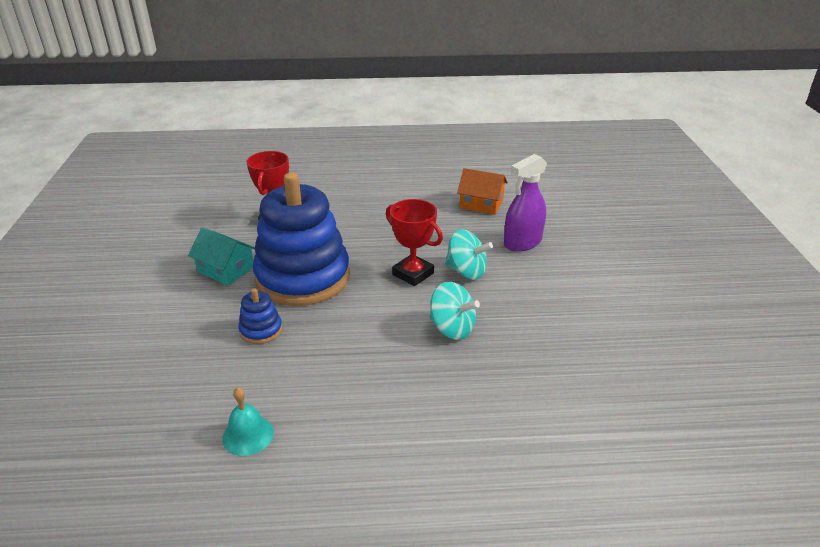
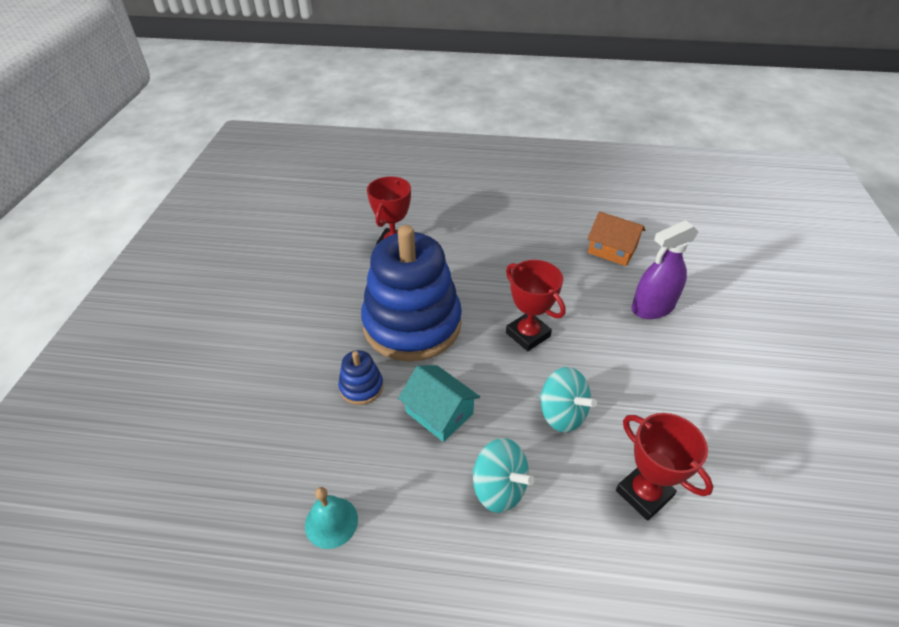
camera: 10 degrees right, 10 degrees up
(226, 269) = (336, 304): turquoise house -> turquoise house (439, 412)
(466, 271) = (586, 339): turquoise spinning top -> turquoise spinning top (499, 488)
(531, 376) = (644, 493): none -> red trophy

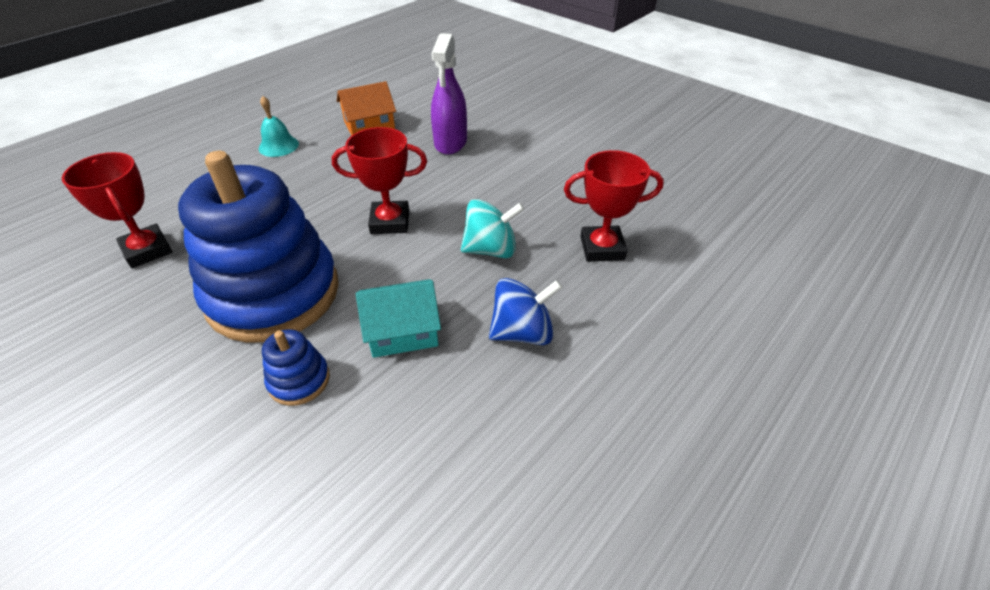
camera: 55 degrees left, 0 degrees up
(331, 522) = (438, 498): turquoise bell -> turquoise bell (278, 146)
(499, 488) = (522, 332): turquoise spinning top -> blue spinning top

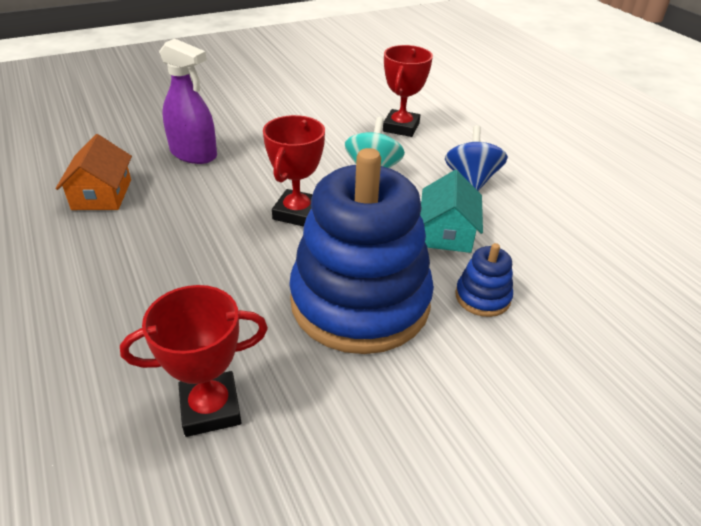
camera: 70 degrees left, 5 degrees down
(278, 146) = (68, 268): turquoise bell -> none

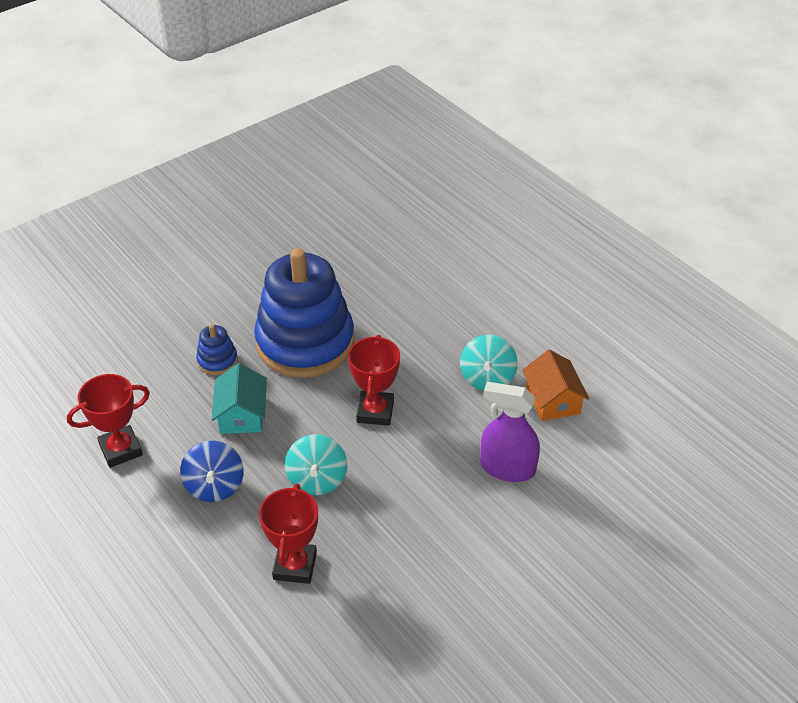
camera: 170 degrees right, 5 degrees up
(153, 224) = (487, 378): none -> turquoise spinning top
(210, 408) = (375, 271): red trophy -> red trophy (121, 449)

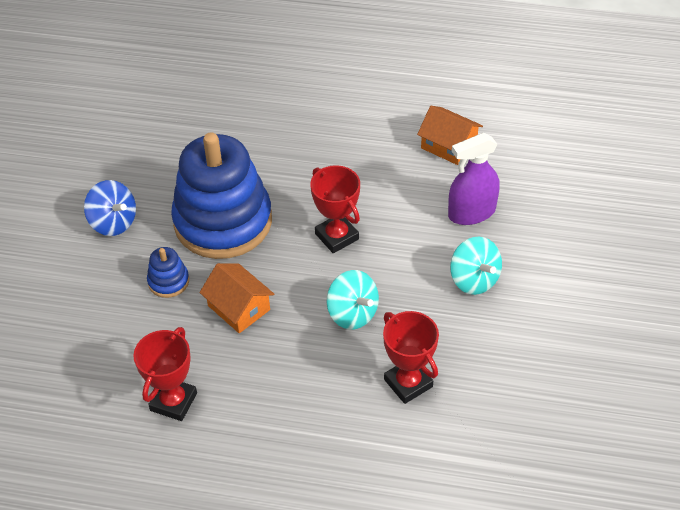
camera: 40 degrees left, 5 degrees up
(214, 486) = (282, 373): blue spinning top -> blue spinning top (113, 222)
(242, 414) = (239, 307): turquoise house -> orange house
(487, 378) = (388, 159): turquoise spinning top -> turquoise spinning top (474, 279)

